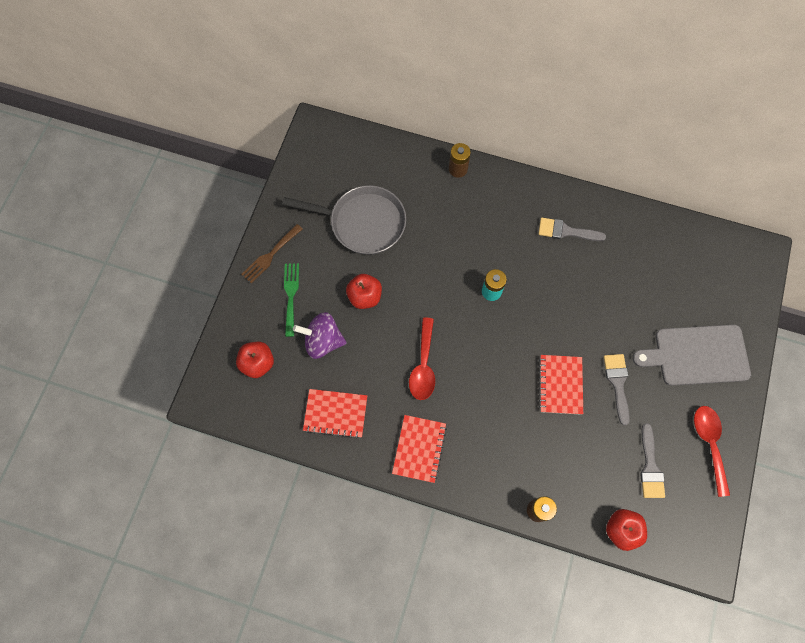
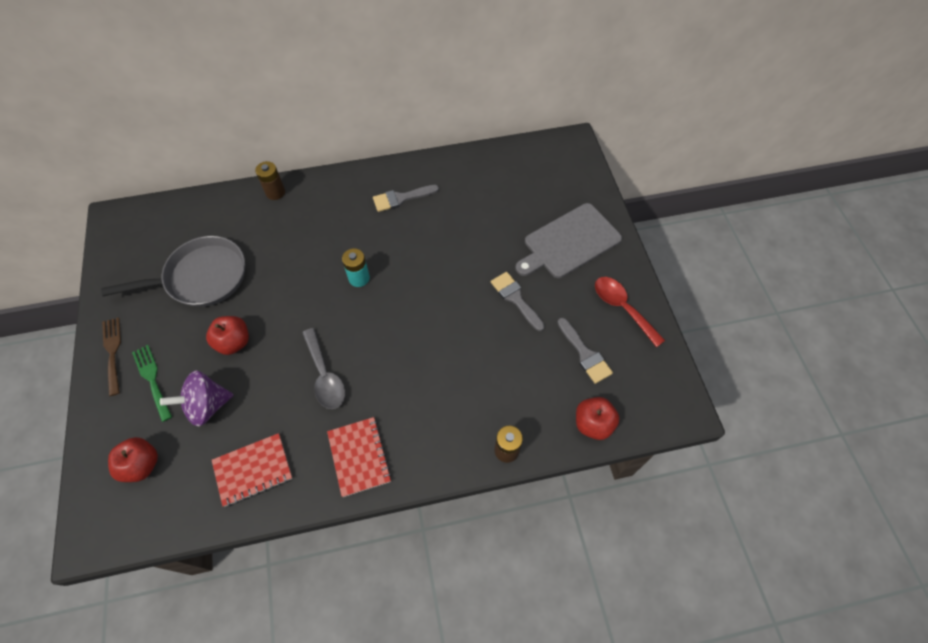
camera: 30 degrees left, 10 degrees down
(270, 255) = (113, 352): brown fork -> brown fork turned 150 degrees clockwise
(423, 365) = (325, 376): red spoon -> grey spoon
(560, 385) = (465, 326): red notebook -> none

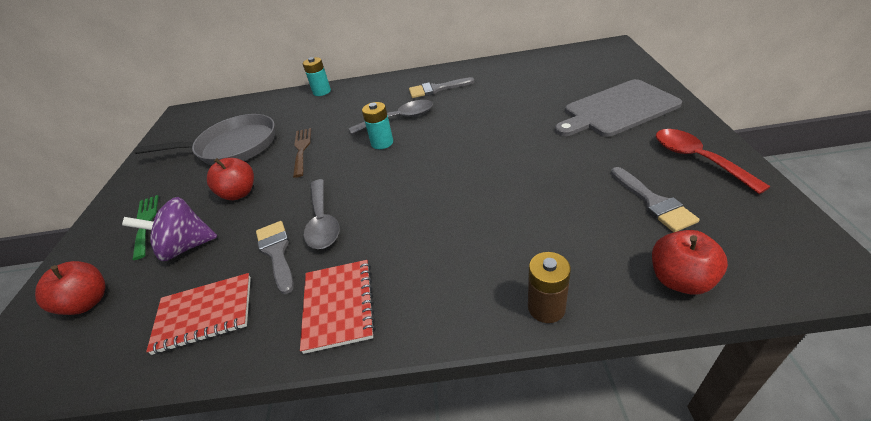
camera: 15 degrees right, 20 degrees down
(113, 352) = (123, 201): brown fork -> brown fork (302, 149)
(275, 192) = (322, 92): brown battery -> turquoise battery
(369, 244) = (398, 119): none -> grey spoon
(515, 298) = (555, 154): grey brush -> grey brush (276, 252)

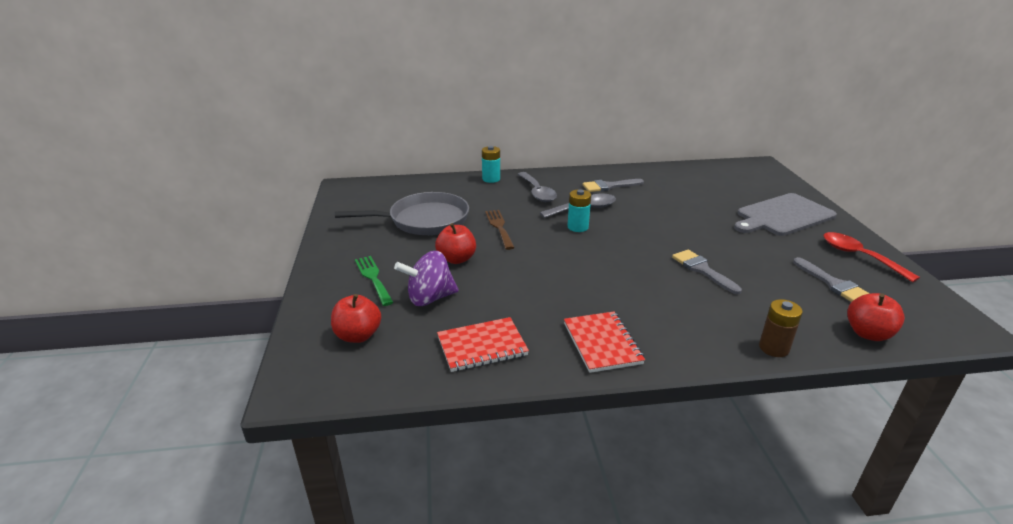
camera: 10 degrees left, 10 degrees down
(276, 252) = (523, 305): grey brush -> grey brush (702, 270)
(322, 221) = (553, 284): grey spoon -> grey spoon (537, 192)

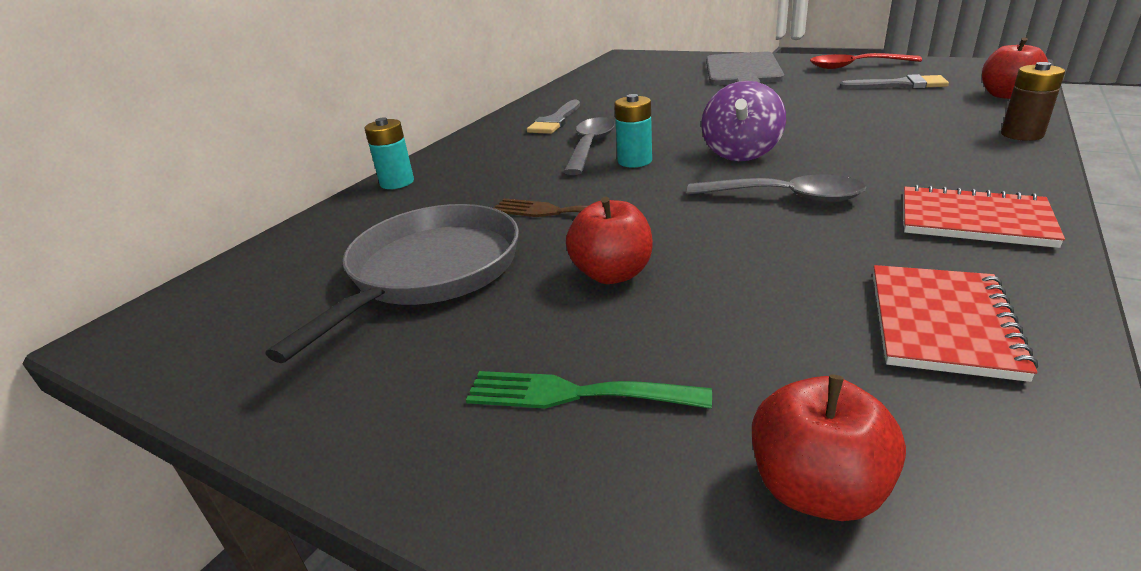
camera: 50 degrees left, 0 degrees up
(430, 298) = (726, 338): purple spinning top -> purple spinning top (741, 153)
(537, 192) = (497, 162): grey spoon -> grey spoon (785, 197)
(702, 270) = (822, 125): grey brush -> none

